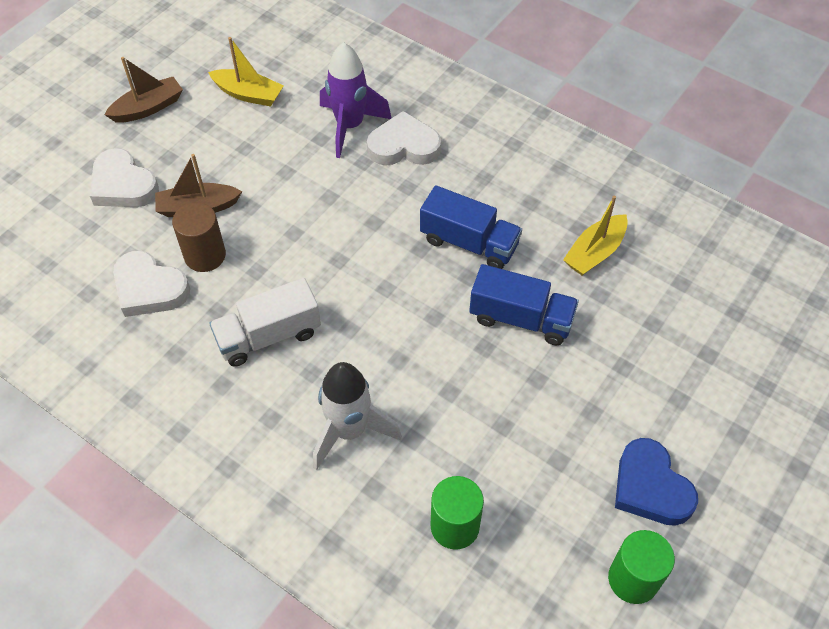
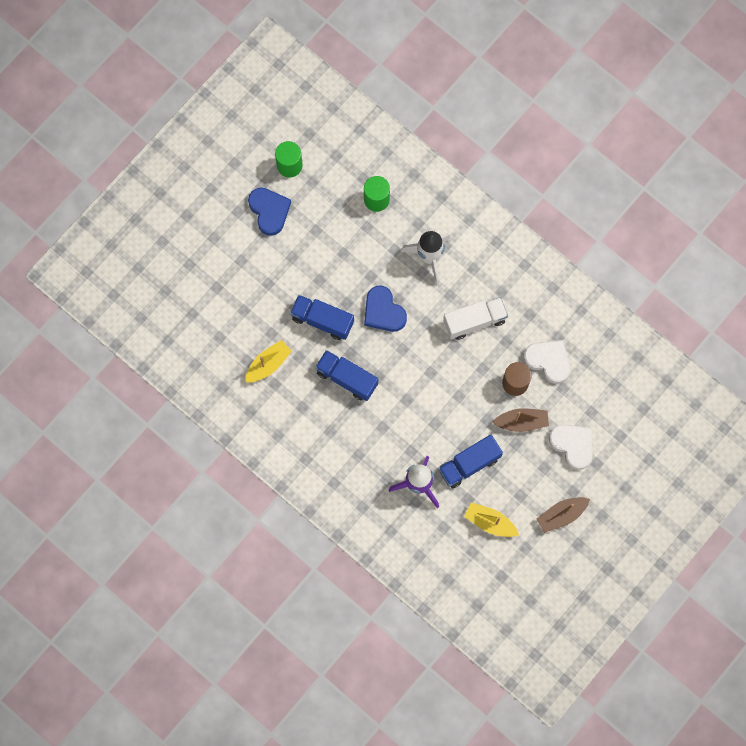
camera: 175 degrees left, 20 degrees up
(277, 153) = (469, 464): none -> blue truck
(404, 146) = (382, 463): white heart -> none
(422, 339) = (383, 311): none -> blue heart

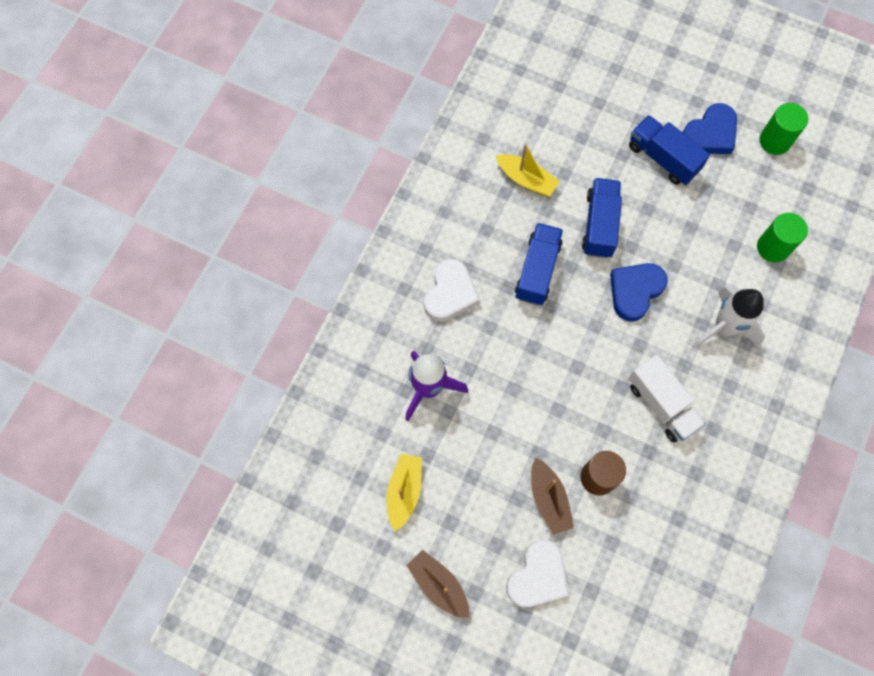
camera: 75 degrees right, 5 degrees down
(469, 464) = (473, 445): blue truck -> blue truck (663, 158)
(548, 361) = (641, 514): white heart -> white heart (450, 293)

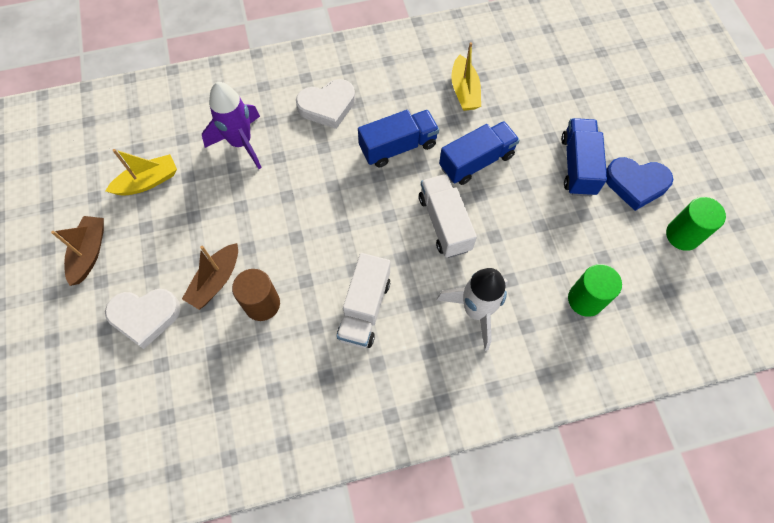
camera: 50 degrees right, 5 degrees down
(635, 291) = (444, 223): blue heart -> white truck

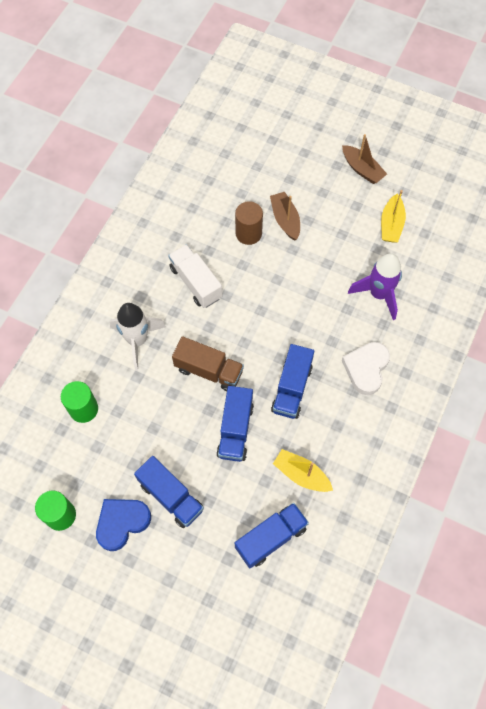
camera: 130 degrees right, 0 degrees up
(145, 316) = (294, 174): white heart -> none
(444, 223) = (209, 370): white truck -> brown truck
(532, 77) = (271, 538): none -> blue truck

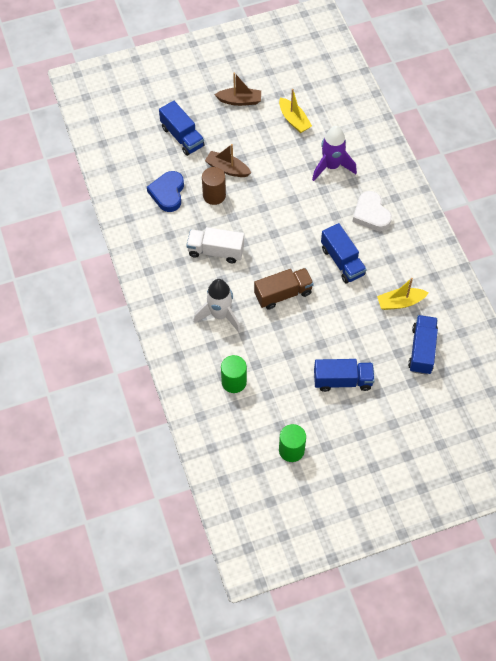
camera: 45 degrees left, 5 degrees down
(122, 523) = (331, 420): blue heart -> blue heart (168, 193)
(235, 430) = (337, 312): blue truck -> blue truck (182, 137)

